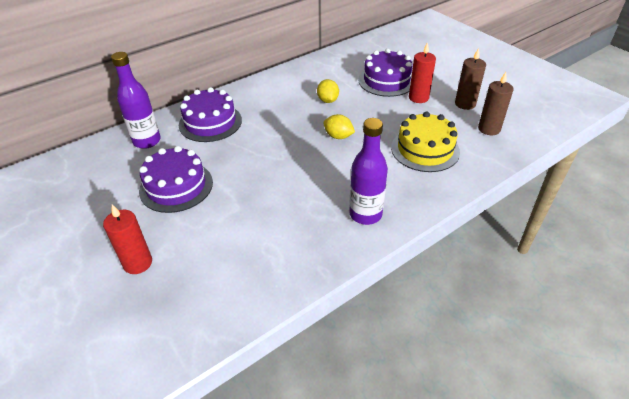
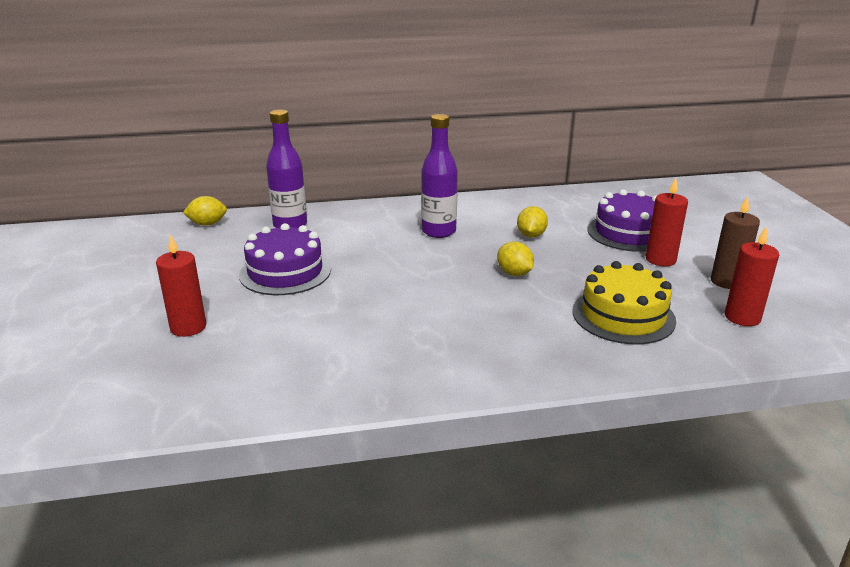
camera: 25 degrees right, 15 degrees down
(75, 160) = (207, 224): none -> yellow lemon
(210, 122) = (371, 225): purple cake -> none
(365, 214) = (482, 360): purple bottle -> purple bottle (438, 231)
(489, 129) = (742, 317): brown candle -> red candle

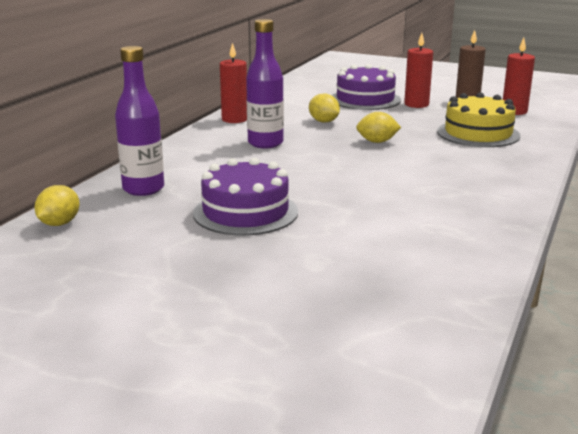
camera: 55 degrees left, 5 degrees down
(188, 327) = (297, 276): red candle -> red candle (234, 119)

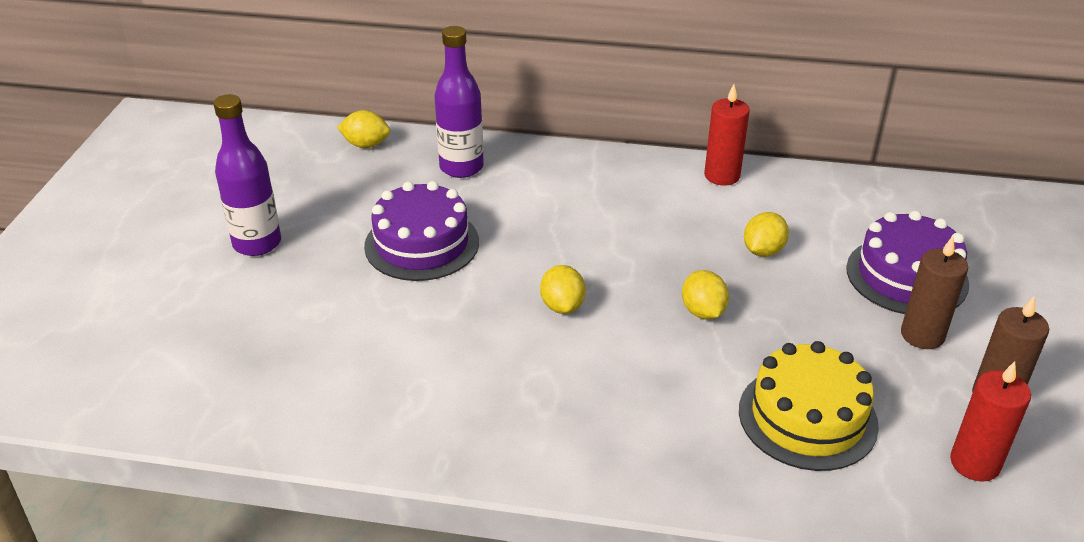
camera: 75 degrees right, 15 degrees up
(265, 143) = (642, 217): purple bottle -> purple bottle (257, 243)
(354, 175) = (562, 306): none -> yellow lemon
(416, 104) = (922, 335): red candle -> brown candle

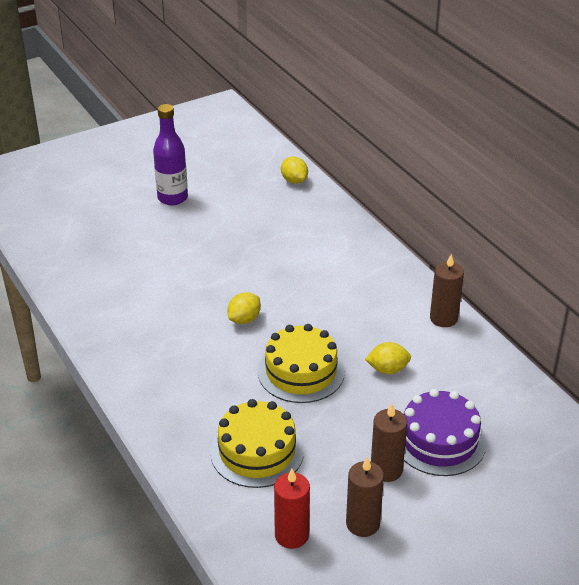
camera: 50 degrees right, 0 degrees up
(422, 244) = (236, 246): purple cake -> none
(461, 167) = (318, 222): purple bottle -> none
(703, 312) = (301, 372): yellow lemon -> yellow cake
(722, 176) = (443, 318): red candle -> brown candle

